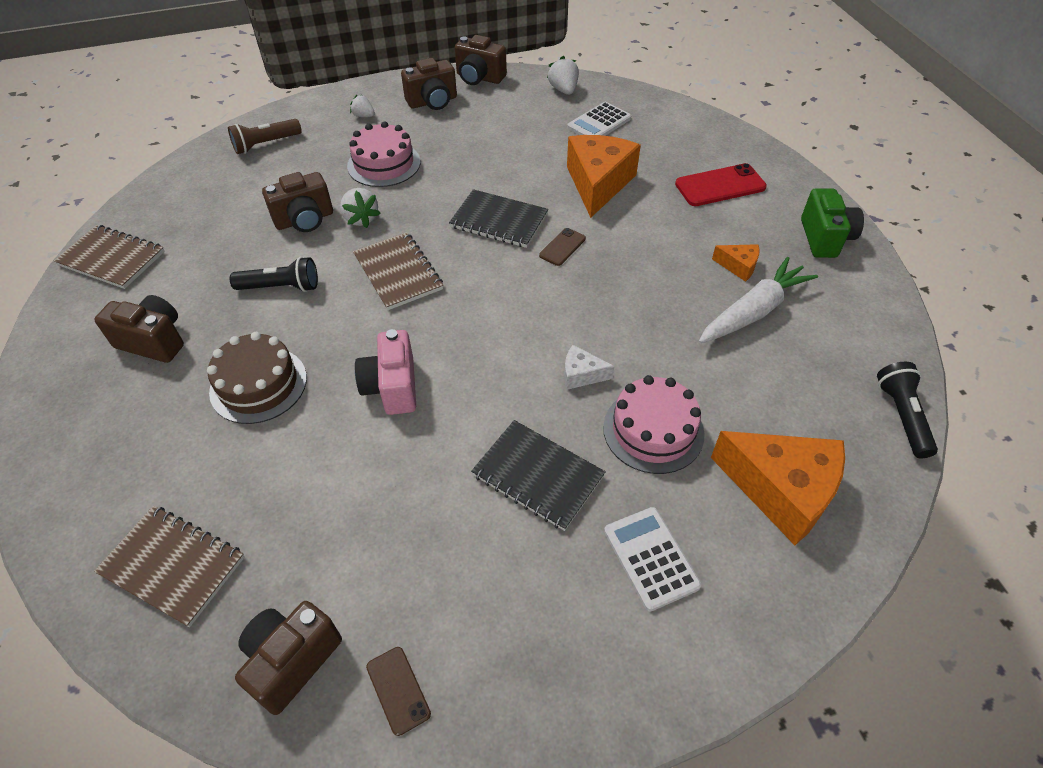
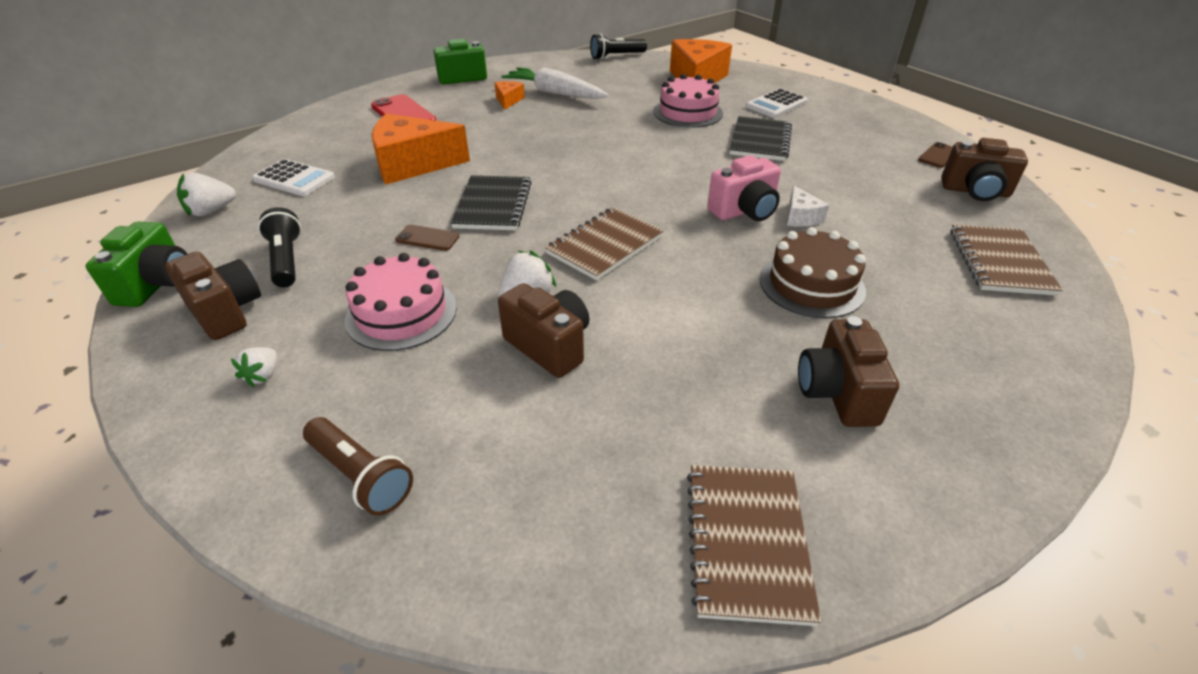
camera: 110 degrees left, 10 degrees down
(281, 287) = (679, 320): black flashlight -> black flashlight (287, 260)
(479, 78) = (157, 284): brown camera -> green camera
(562, 247) = (519, 167): brown phone -> brown phone (427, 238)
(581, 375) = (661, 139): white cheese -> white cheese (800, 217)

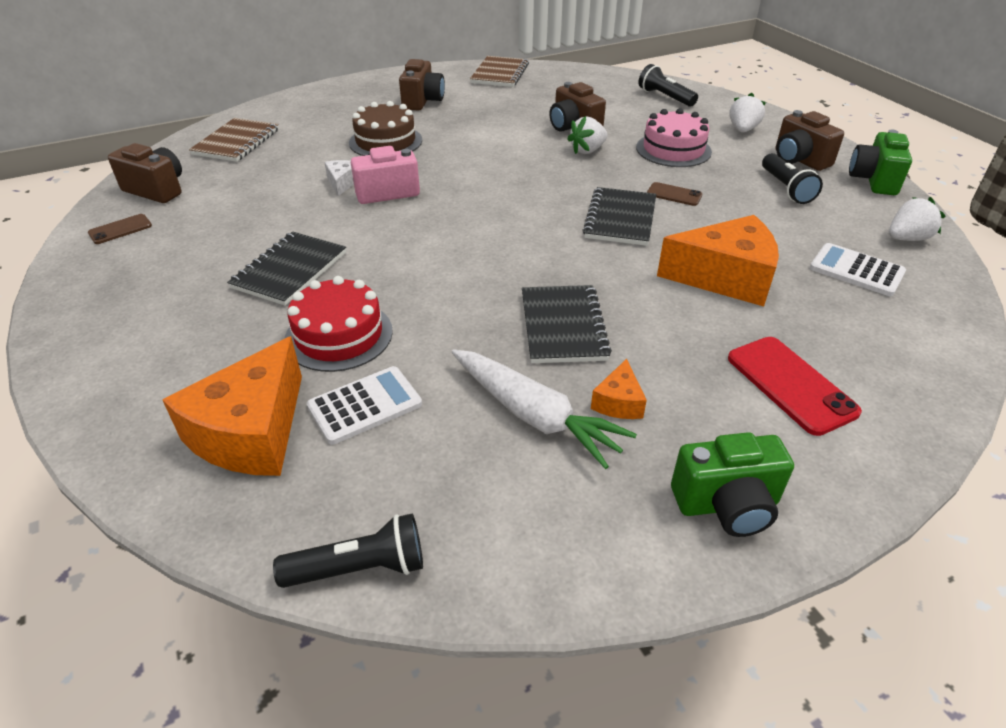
camera: 170 degrees left, 0 degrees up
(263, 375) = (742, 130): white strawberry -> white strawberry, size x1.54
(360, 476) = (665, 97): brown flashlight -> black flashlight
(543, 127) = (563, 326): none -> black notebook
(605, 245) = (522, 176): brown notebook -> none
(688, 112) = (339, 335): pink cake -> red cake
(776, 104) = (192, 338): white calculator -> white calculator (365, 405)

